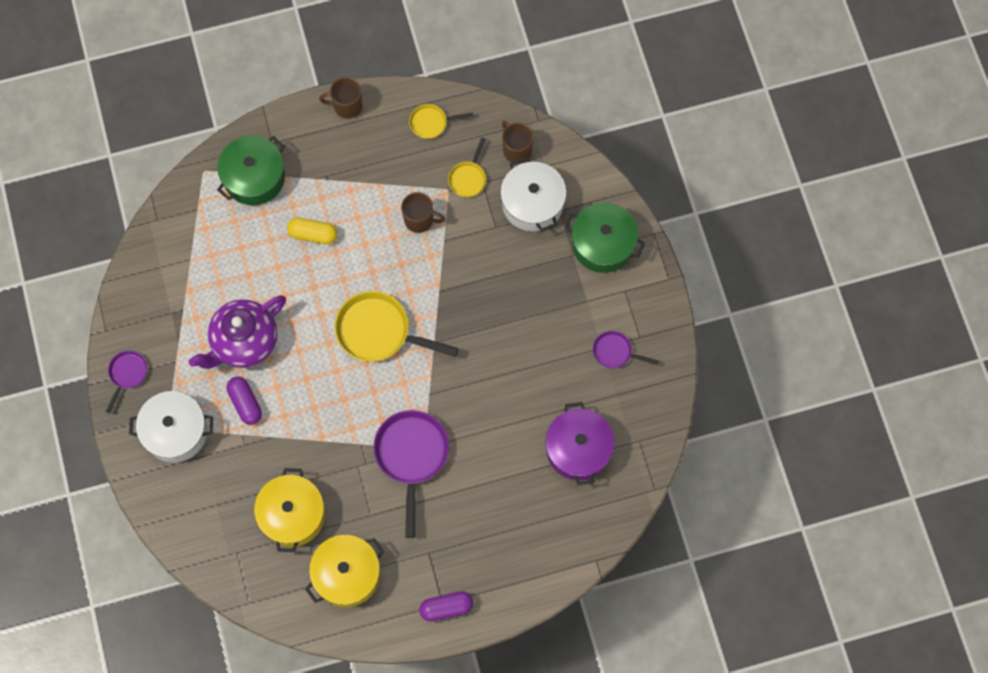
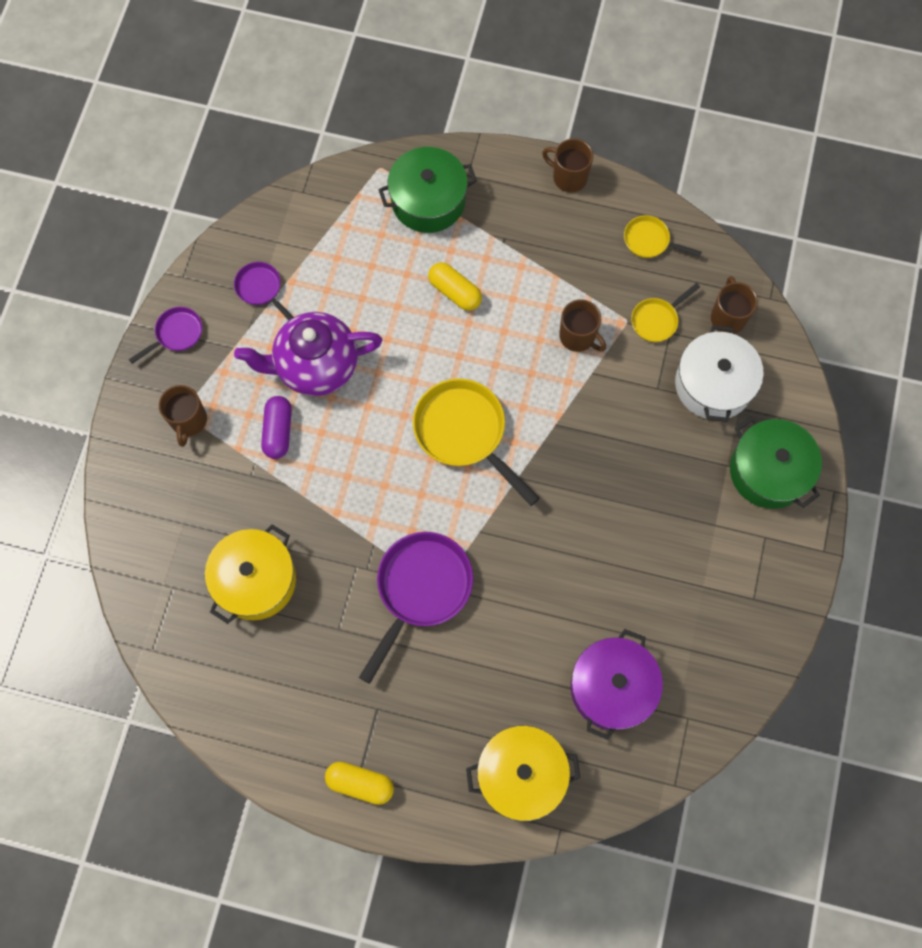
camera: 30 degrees right, 0 degrees up
(176, 431) = (189, 421): white pot -> brown mug
(347, 574) = (274, 680): yellow pot -> yellow pot (521, 775)
(446, 608) = (360, 783): purple capsule -> yellow capsule
(615, 352) = (716, 600): purple pan -> purple pan (261, 289)

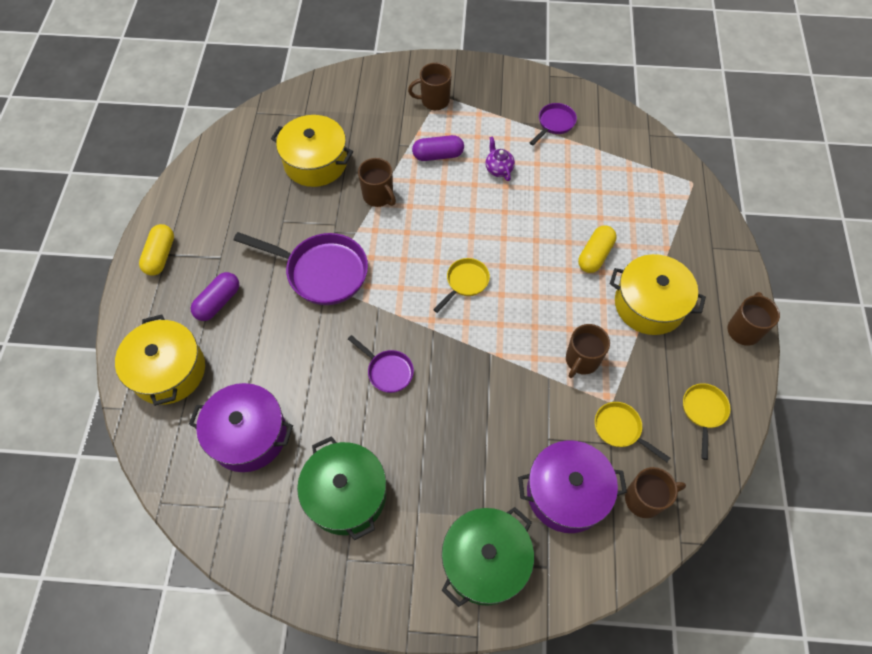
camera: 80 degrees right, 10 degrees down
(176, 334) = (502, 81): purple pan -> purple pan (387, 371)
(315, 366) = (498, 169): purple teapot -> purple teapot, size x0.42
(325, 510) = (378, 196): none -> brown mug
(428, 200) = (675, 222): green pot -> green pot (346, 494)
(440, 713) = (218, 302): none -> purple capsule
(464, 433) = (465, 282): yellow pan -> yellow pan, size x0.53
(525, 255) = (649, 304): none -> yellow pot
(713, 384) = (566, 492): white pot -> purple pot

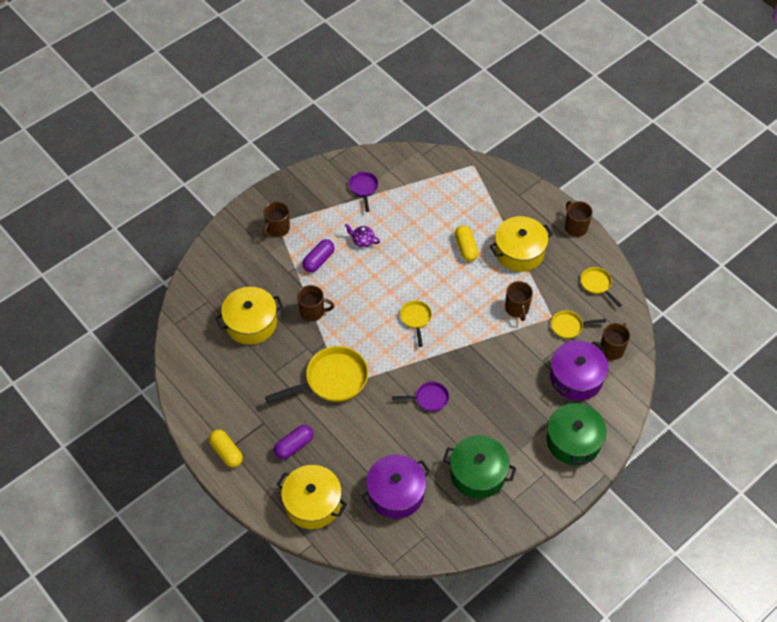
camera: 45 degrees left, 5 degrees down
(218, 302) = (294, 446): purple capsule -> purple capsule turned 60 degrees clockwise
(321, 272) = (332, 380): purple pan -> yellow pan

